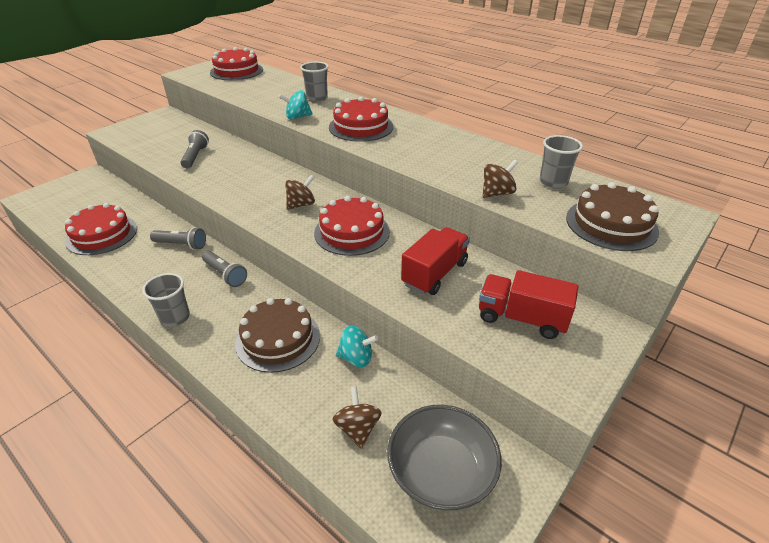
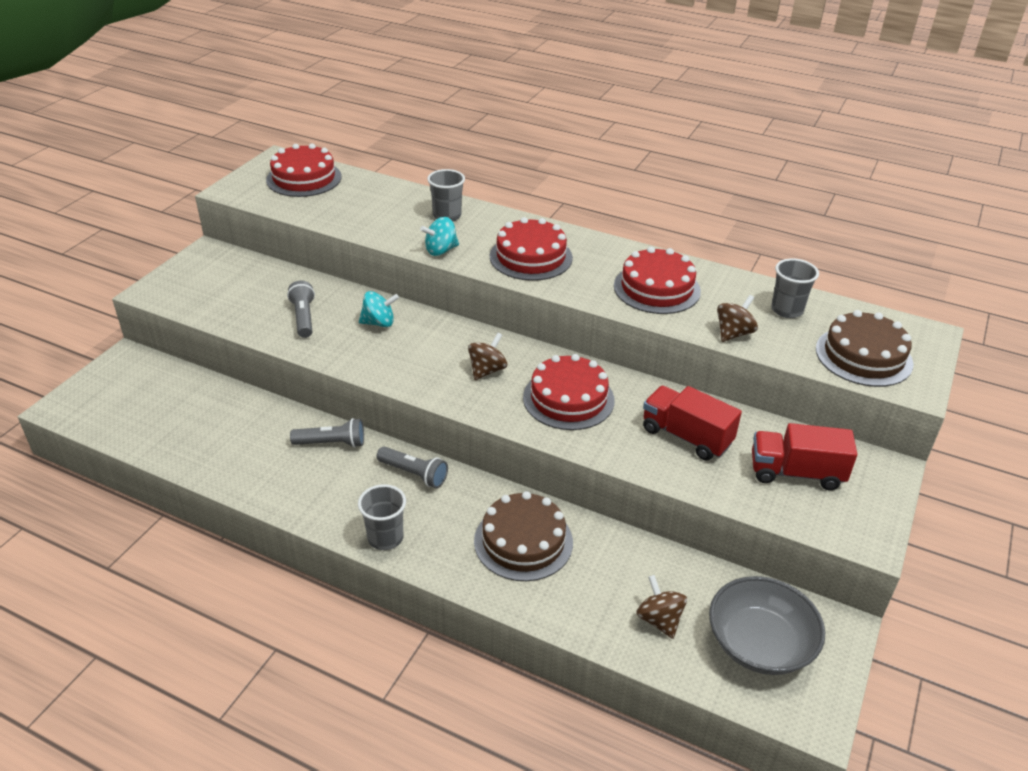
camera: 15 degrees left, 0 degrees up
(102, 235) = (213, 445): red cake -> red cake (657, 288)
(356, 358) = (622, 546): turquoise spinning top -> turquoise spinning top (379, 323)
(435, 273) = (686, 436): red truck -> red truck turned 75 degrees counterclockwise

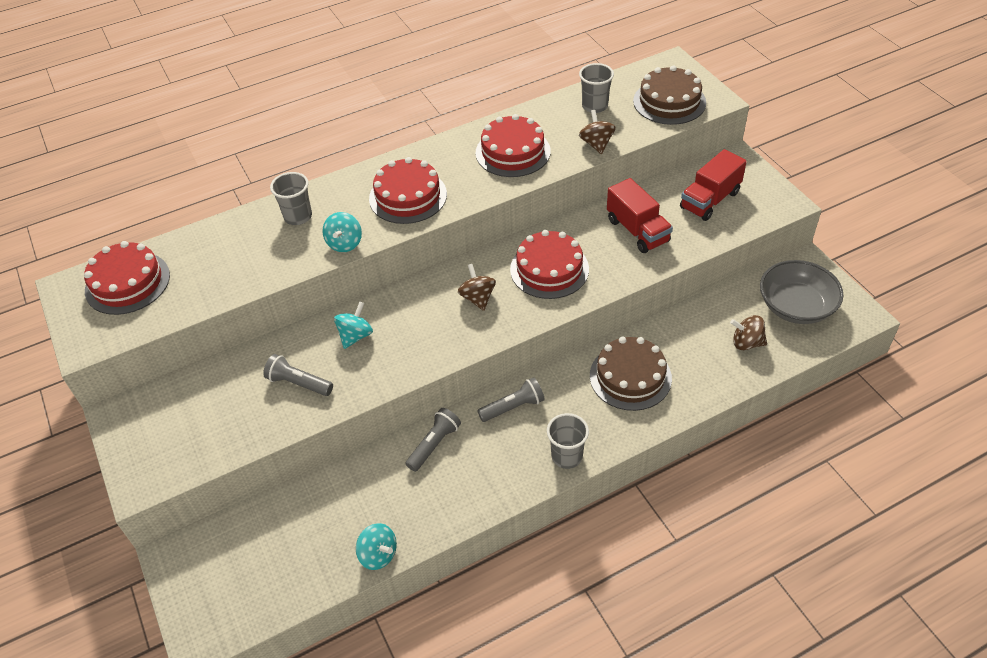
camera: 50 degrees left, 10 degrees up
(194, 465) = (378, 554): none -> turquoise spinning top
(686, 436) = (637, 231): red truck -> red truck turned 105 degrees counterclockwise

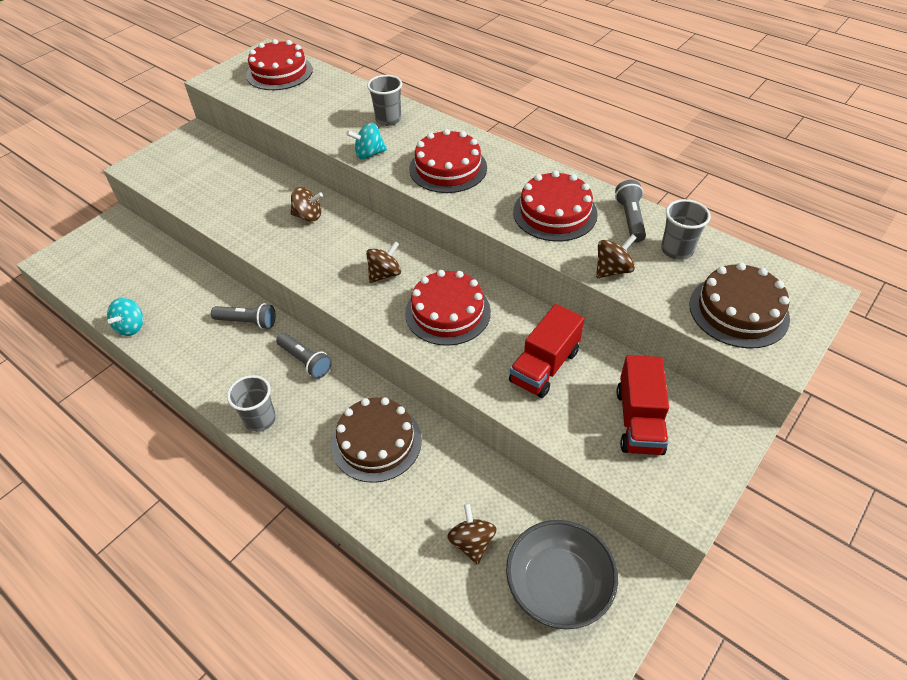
camera: 65 degrees right, 0 degrees up
(299, 383) = (247, 204): grey flashlight -> grey flashlight (630, 219)
(355, 336) = (308, 216): turquoise spinning top -> brown spinning top
(710, 200) = (639, 421): red truck -> red truck turned 105 degrees counterclockwise

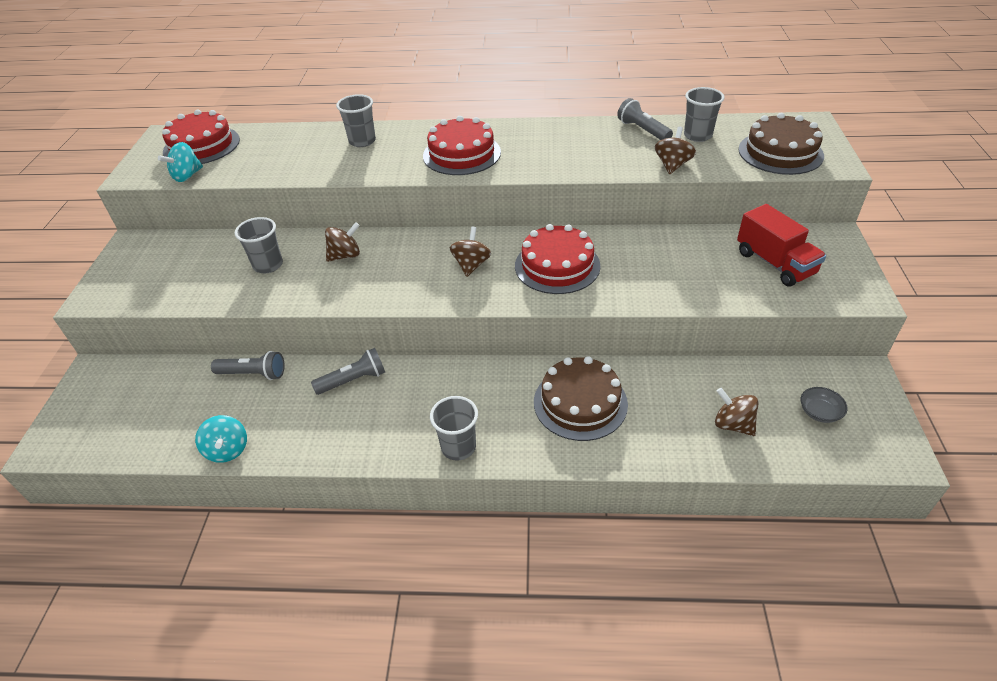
camera: 35 degrees left, 5 degrees down
(253, 197) = (268, 265): none -> grey cup
(305, 361) = (447, 380): grey flashlight -> grey flashlight (253, 374)
(369, 154) = (377, 171): turquoise spinning top -> turquoise spinning top (187, 176)
(544, 366) = (673, 264): red truck -> none
(555, 213) = (585, 148): red cake -> none
(558, 585) = (819, 412): grey bowl -> grey bowl, size x0.44

